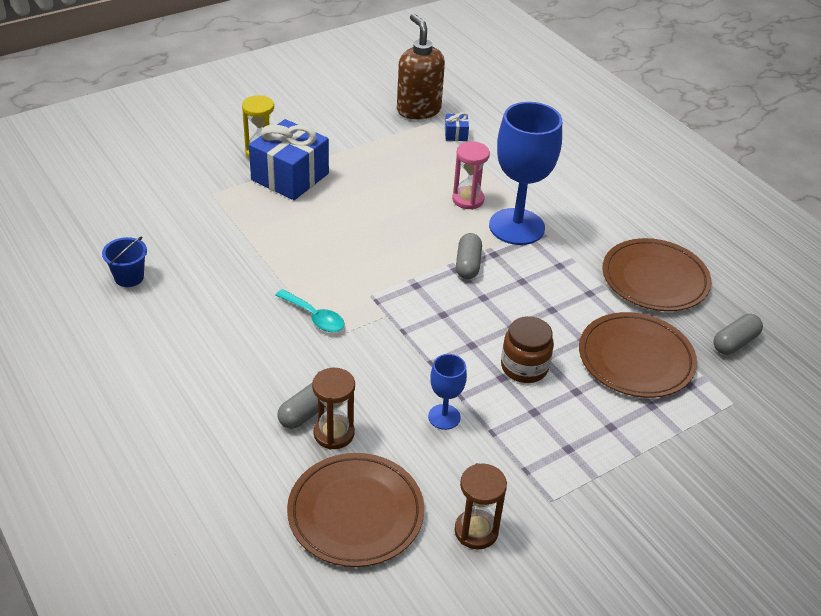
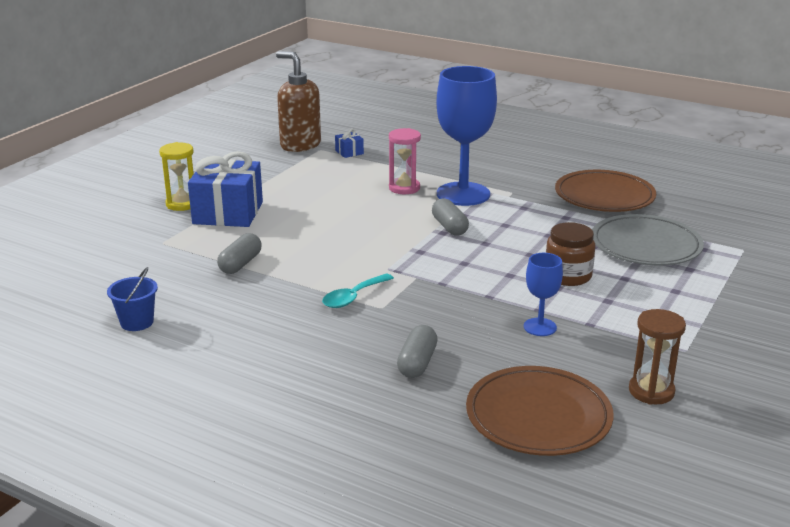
camera: 25 degrees left, 15 degrees down
(315, 317) = (353, 297): turquoise spoon -> turquoise spoon turned 120 degrees clockwise
(334, 433) = (458, 369): brown hourglass -> none
(636, 359) = (645, 245): brown plate -> grey plate
(735, 343) = (703, 215): grey capsule -> grey capsule (240, 264)

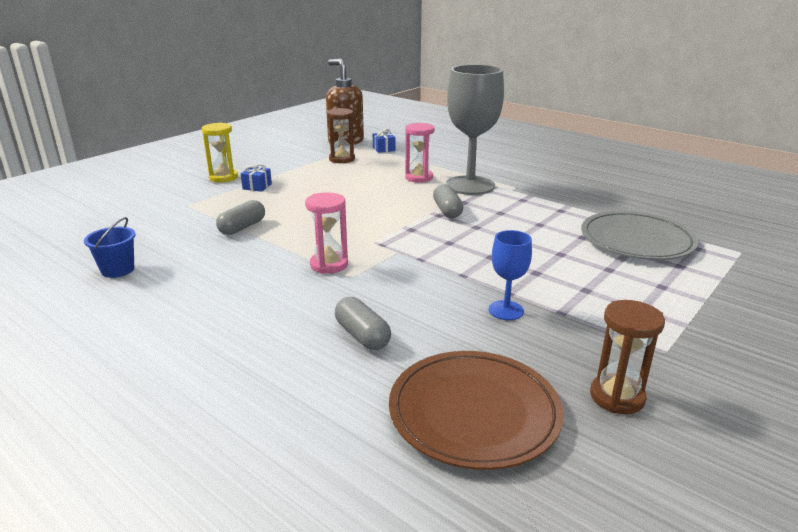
camera: 10 degrees right, 0 degrees up
(228, 213) = (257, 186): blue gift -> blue gift, size x0.42
(307, 169) = (342, 159): none -> brown hourglass
(353, 297) = (329, 265): turquoise spoon -> pink hourglass
(417, 363) = (362, 335): grey capsule -> grey capsule turned 60 degrees counterclockwise
(463, 194) = (470, 185): blue goblet -> grey goblet
(568, 276) = (549, 262): brown jar -> none
(604, 196) = (603, 195): brown plate -> none

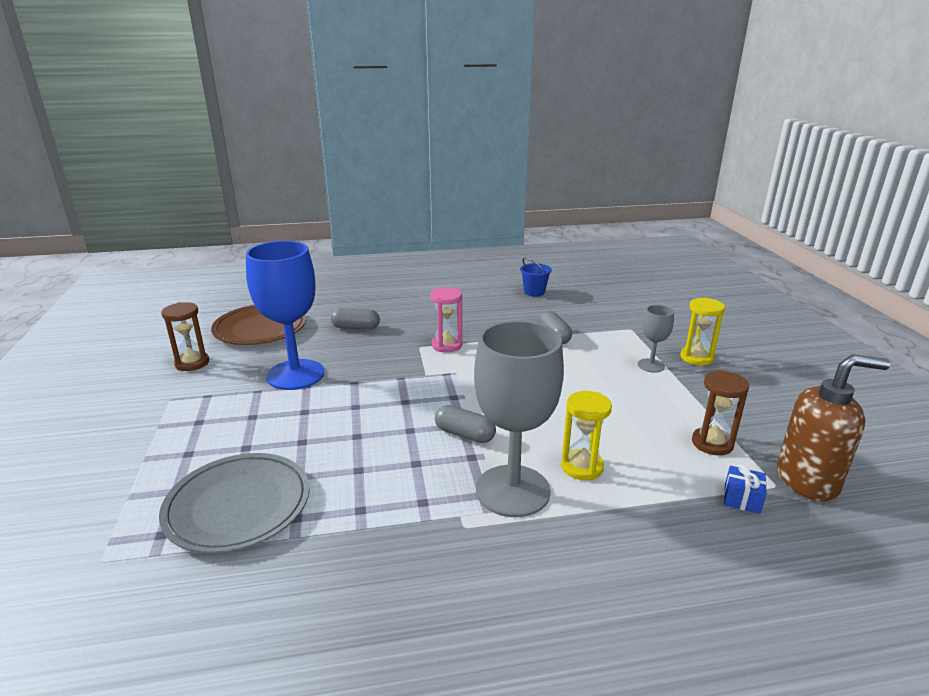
camera: 130 degrees right, 0 degrees up
(257, 186) = (651, 365): blue gift -> grey goblet
(419, 177) = (582, 467): pink hourglass -> yellow hourglass
(506, 310) = (295, 375): blue goblet -> blue goblet, size x2.09

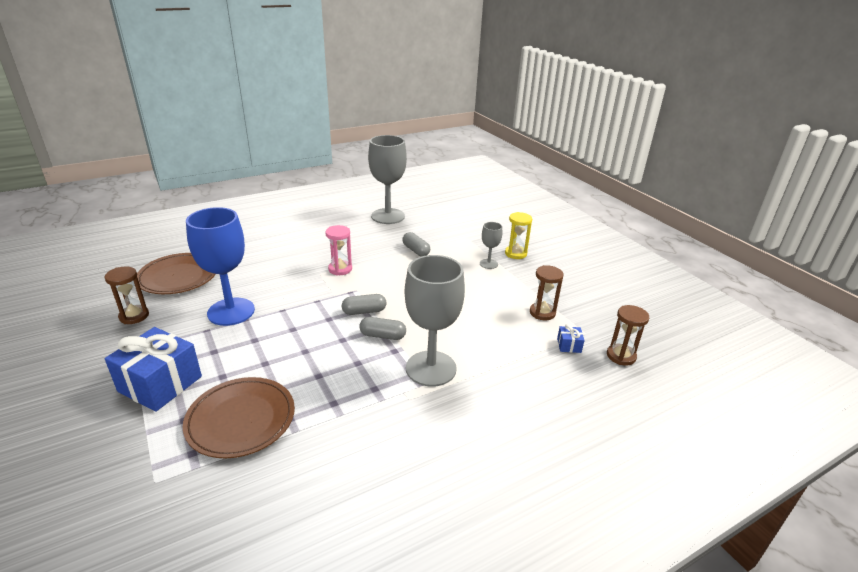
camera: 20 degrees left, 5 degrees up
(175, 443) = (160, 384): none -> blue gift
(238, 506) = (241, 420): grey plate -> brown plate
(356, 327) = (261, 264): grey capsule -> grey capsule (364, 311)
(534, 292) = (388, 216): blue bucket -> grey goblet
(582, 467) = (469, 343): yellow hourglass -> none
(807, 480) = (601, 326): brown soap dispenser -> none
(831, 533) = (621, 356): none -> brown hourglass

